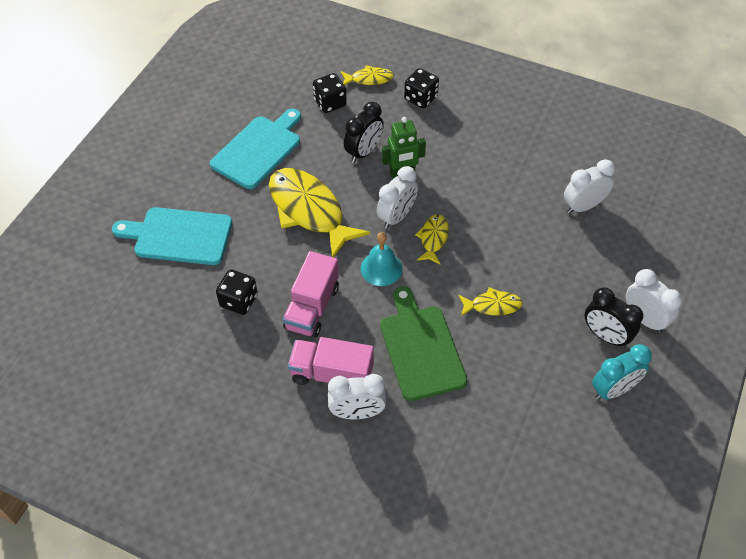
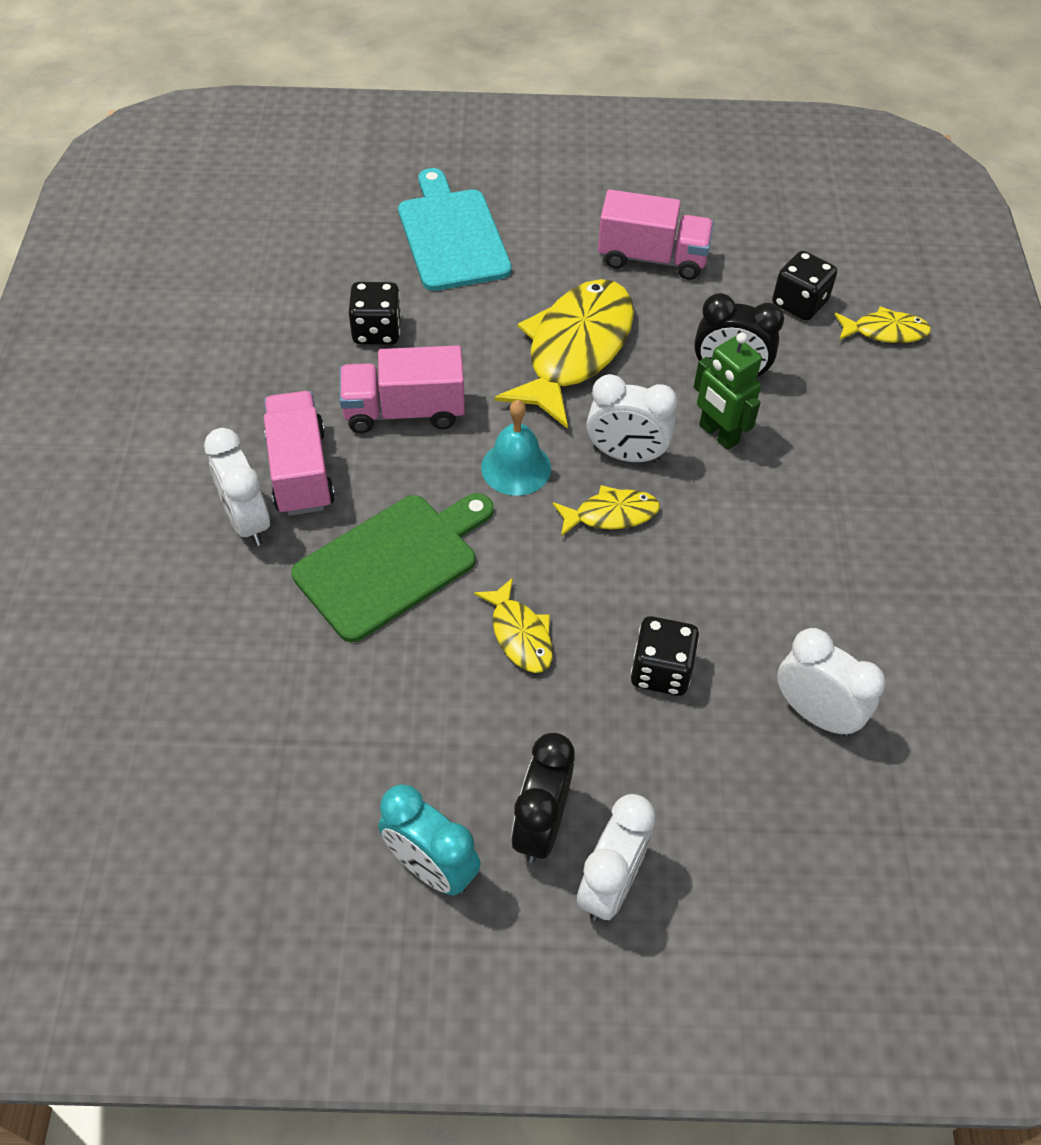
camera: 65 degrees right, 0 degrees up
(258, 150) = (652, 258): turquoise cutting board -> pink truck
(369, 79) = (885, 332): yellow fish -> yellow fish turned 60 degrees counterclockwise
(420, 98) = (895, 408): black dice -> black dice (661, 671)

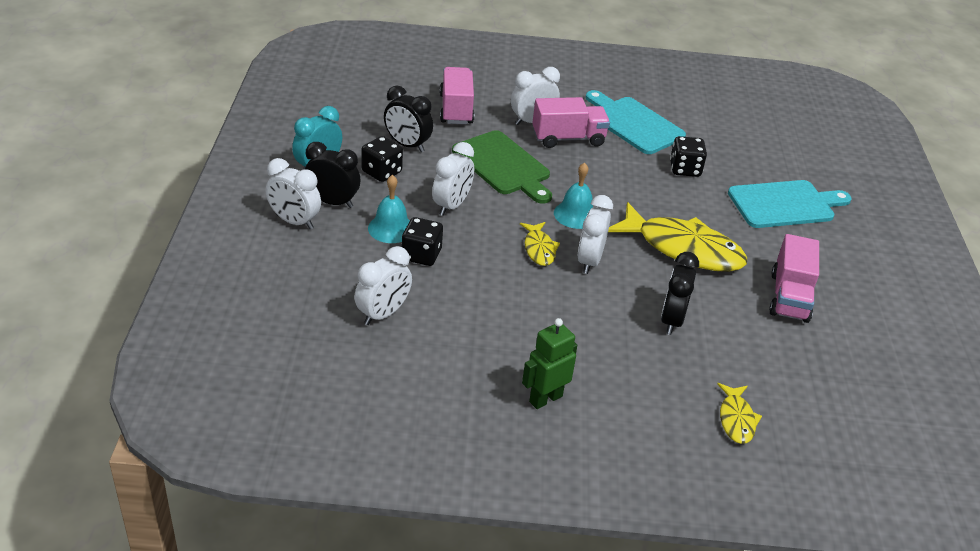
camera: 90 degrees right, 15 degrees down
(250, 383) = (633, 124): none -> turquoise cutting board
(340, 716) = (407, 145): none -> black clock
(404, 411) = (618, 176): pink truck -> pink truck (456, 109)
(520, 634) = (452, 205): yellow fish -> white clock
(599, 721) = (391, 228): none -> turquoise bell
(718, 434) = (612, 306): green robot -> green robot (545, 398)
(799, 303) = (758, 372): black dice -> black dice (381, 172)

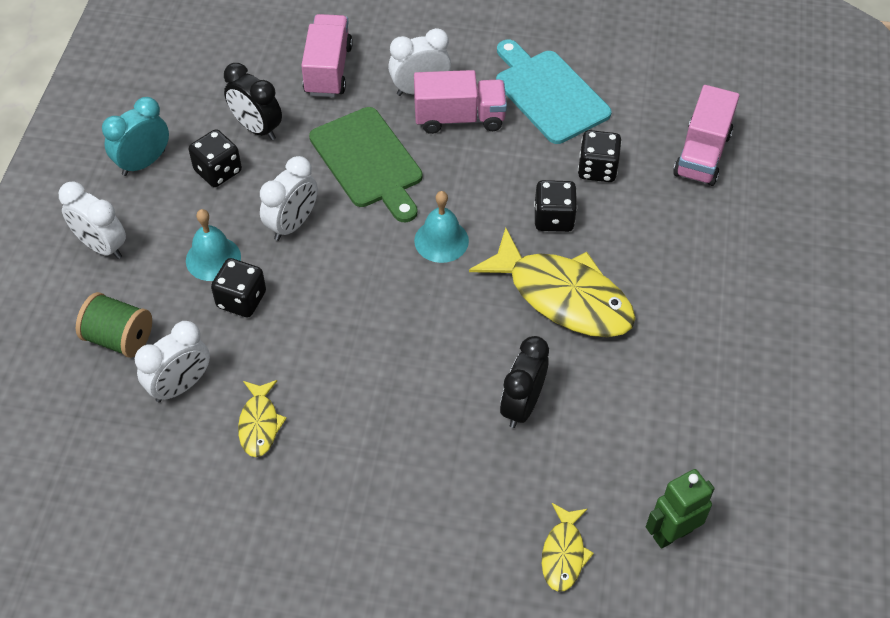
camera: 10 degrees right, 15 degrees up
(323, 282) = (119, 338): none -> green spool
(332, 202) = (151, 217): black clock -> none
(539, 249) = (384, 293): yellow fish -> yellow fish (259, 424)
(545, 398) = (344, 514): green robot -> green robot (672, 533)
(589, 261) = (442, 313): white clock -> none
(660, 200) = (553, 218): none -> black dice
(785, 204) = (712, 227): turquoise cutting board -> none
(789, 297) = (678, 374): pink truck -> pink truck (702, 154)

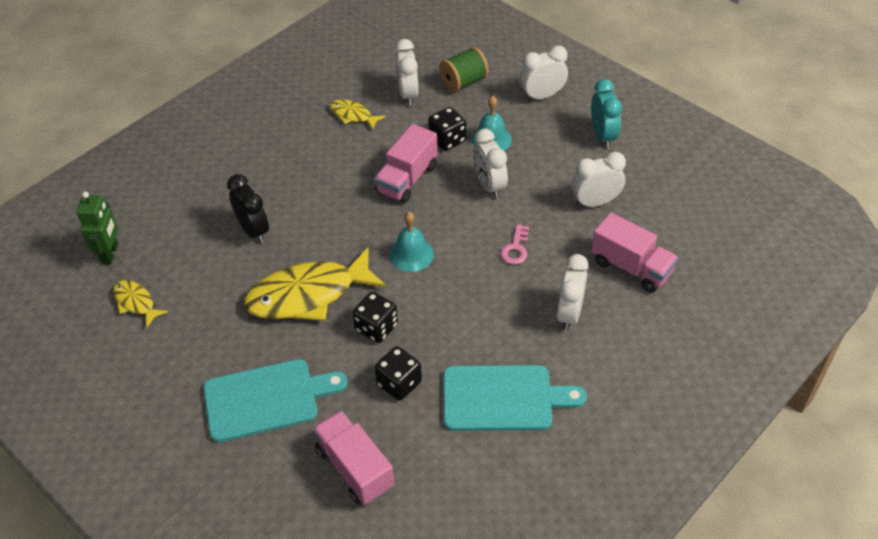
camera: 125 degrees right, 5 degrees down
(218, 171) = (567, 168): black dice -> none
(257, 128) = (595, 202): black clock -> white clock
(368, 161) = (516, 248): green cutting board -> pink key
(459, 118) = (519, 323): pink truck -> pink truck (407, 179)
(563, 553) = (152, 200): yellow fish -> yellow fish (136, 303)
(701, 255) = (266, 399): none -> turquoise cutting board

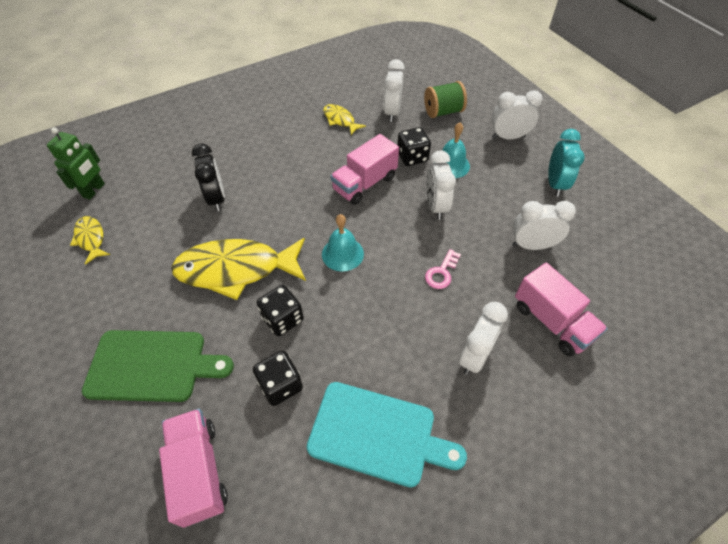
camera: 15 degrees right, 5 degrees up
(266, 399) = (152, 365): turquoise cutting board -> green cutting board

